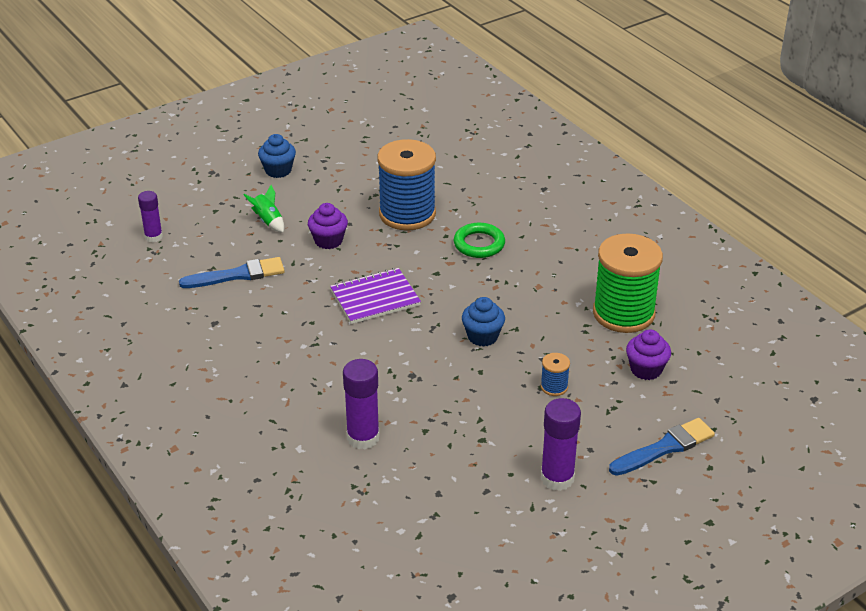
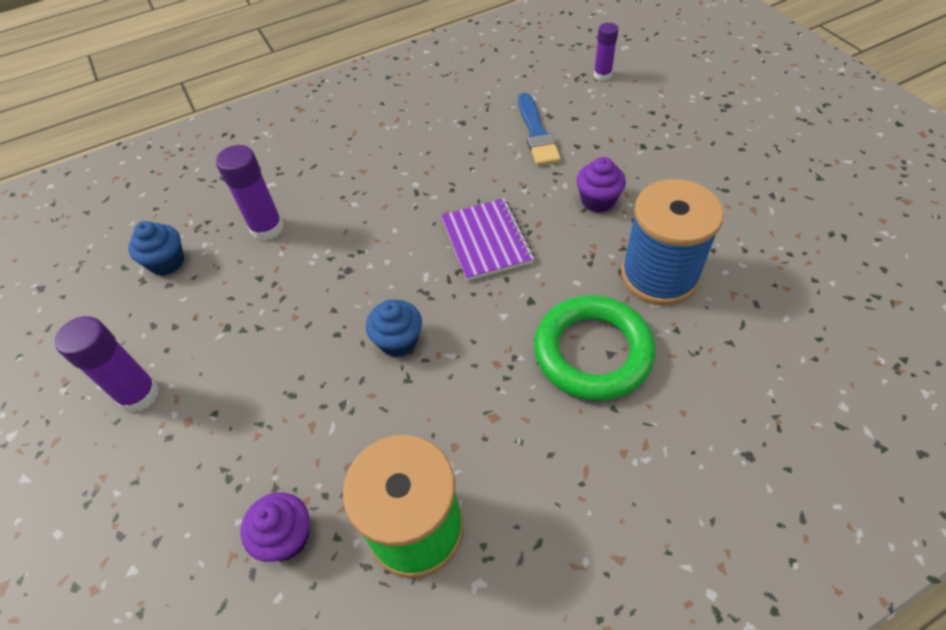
camera: 100 degrees right, 15 degrees up
(268, 221) = (634, 151): green rocket -> none
(278, 170) = (740, 156): blue cupcake -> blue cupcake (167, 262)
(479, 244) = (592, 352): green ring -> green ring, size x1.63
(554, 387) = (287, 410): blue spool -> none
(665, 448) = (132, 531): blue brush -> none

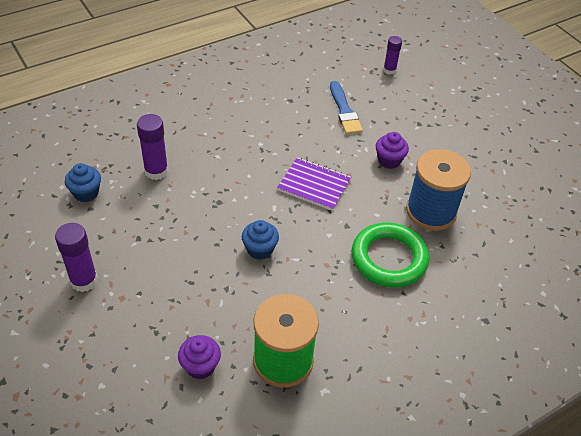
camera: 10 degrees left, 5 degrees down
(486, 241) = (314, 185): purple notebook -> purple notebook turned 45 degrees counterclockwise

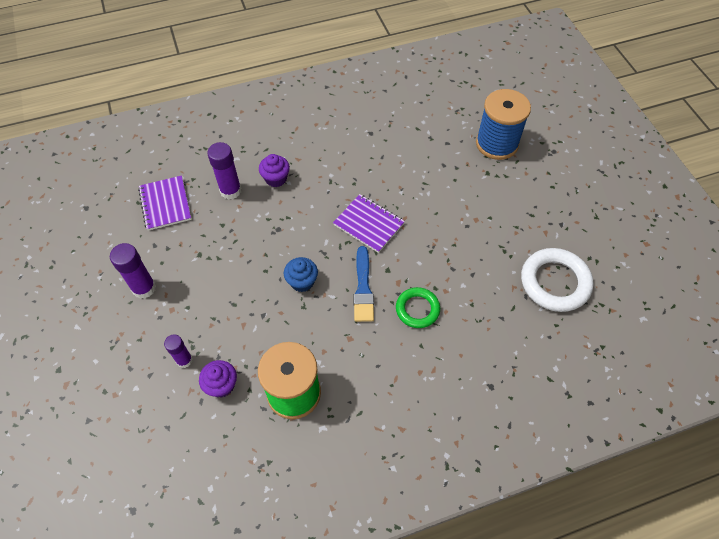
camera: 15 degrees right, 10 degrees up
(86, 193) = (165, 204): blue cupcake -> purple notebook
(344, 111) = (419, 150): blue brush -> blue brush (363, 288)
(389, 70) = (475, 111): purple glue stick -> purple glue stick (184, 360)
(389, 160) = (447, 208): purple cupcake -> purple cupcake (276, 179)
(389, 258) = (417, 309): green ring -> green ring, size x0.61
(431, 211) = (471, 267): blue spool -> blue spool (496, 143)
(516, 214) = (555, 282): none -> white ring

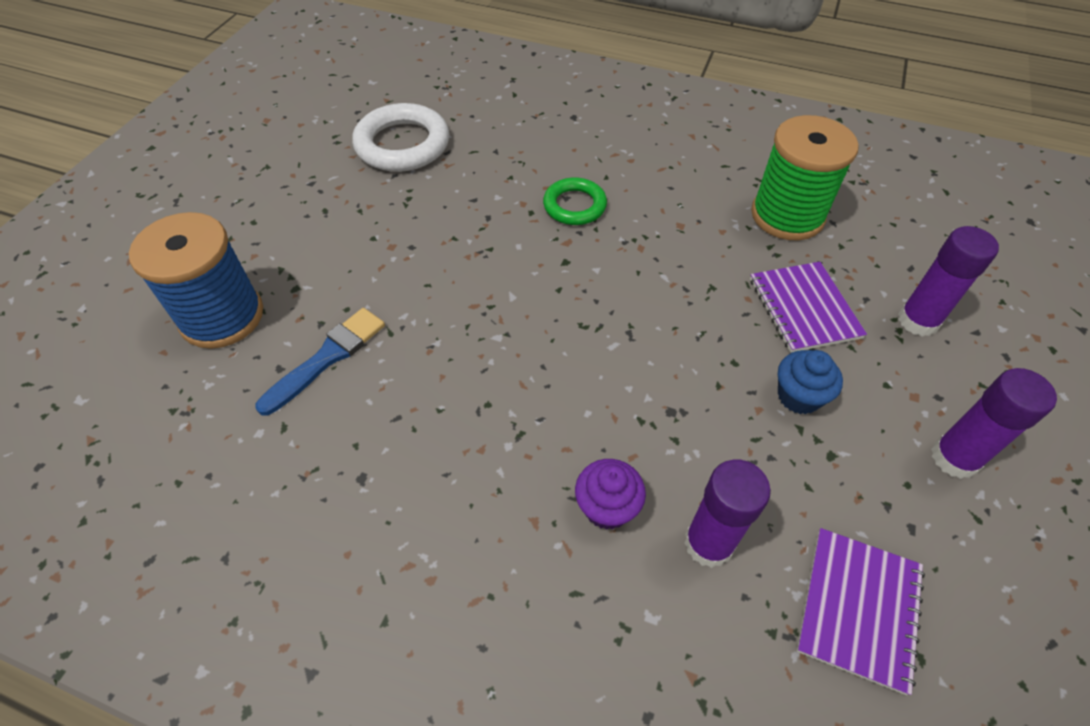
camera: 140 degrees left, 5 degrees down
(184, 360) = (918, 321): purple glue stick -> purple glue stick, size x1.55
(221, 385) = (875, 268): purple cupcake -> none
(302, 282) = (691, 316): blue cupcake -> blue cupcake (798, 396)
(363, 288) = (616, 261): blue brush -> blue brush (327, 358)
(368, 224) = (530, 329): purple notebook -> purple notebook (804, 308)

